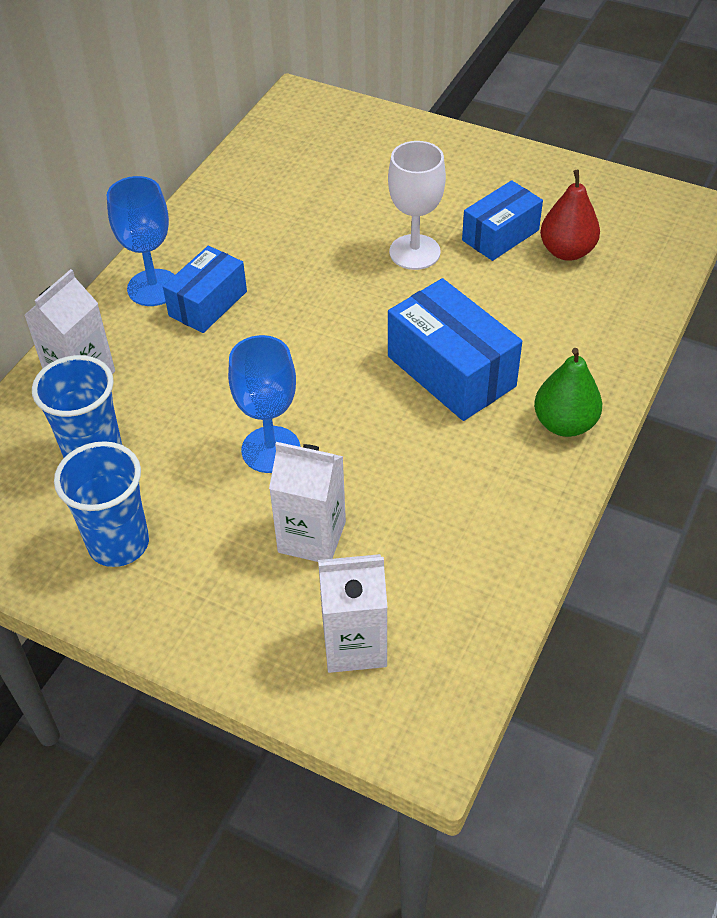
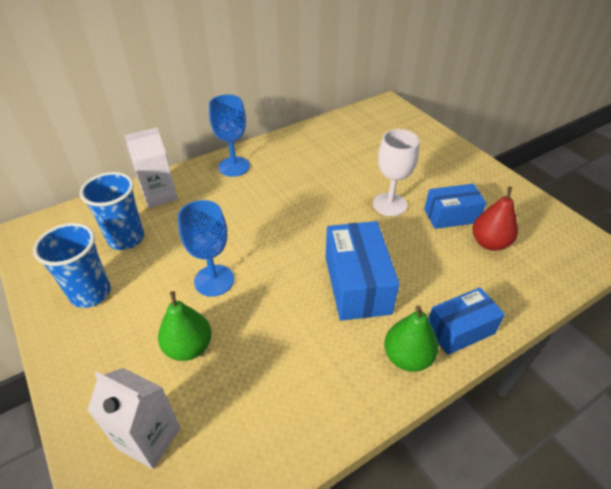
camera: 30 degrees right, 5 degrees down
(208, 304) = (253, 185): blue box -> blue box (460, 330)
(312, 537) = (189, 347): white carton -> green pear

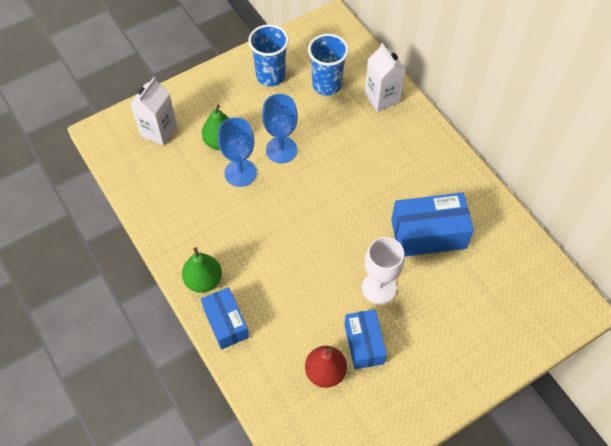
camera: 90 degrees right, 15 degrees up
(234, 166) = (430, 150): blue goblet -> blue goblet (240, 173)
(357, 284) = (275, 251): blue box -> blue box (428, 234)

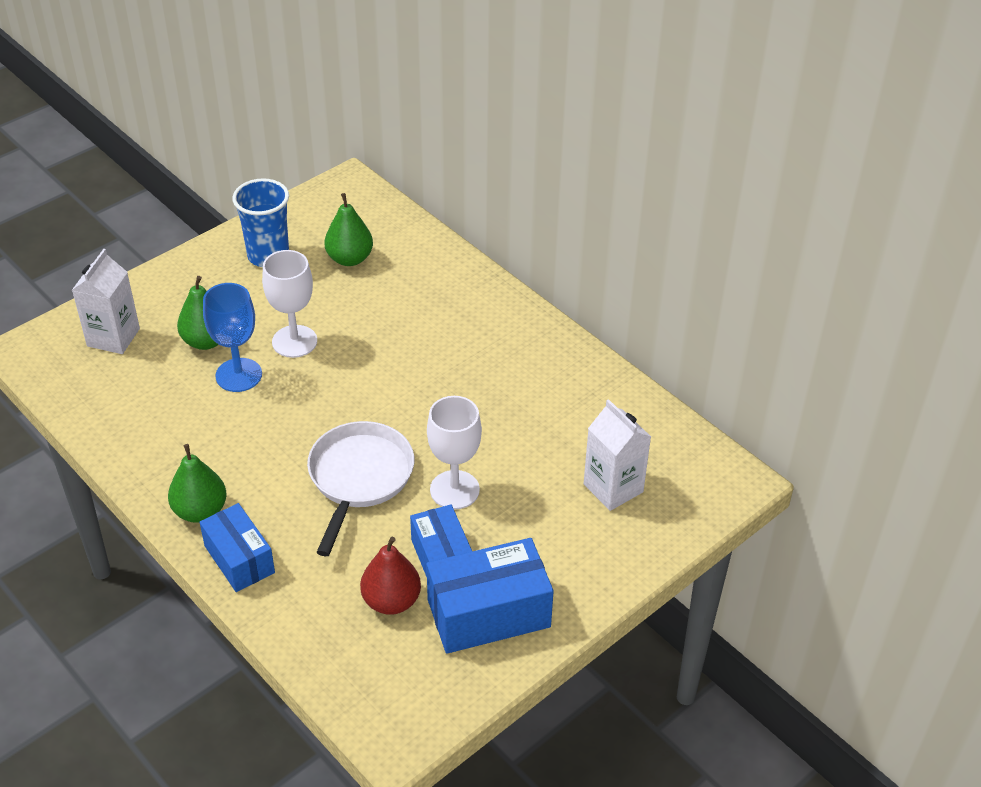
camera: 10 degrees left, 15 degrees down
(281, 150) = (294, 341): blue goblet -> white goblet
(314, 269) = (359, 478): none -> white pan
(326, 85) = (350, 259): blue cup -> green pear
(382, 97) = (429, 265): white carton -> white carton (613, 488)
(428, 234) = (515, 418): blue box -> blue box (488, 613)

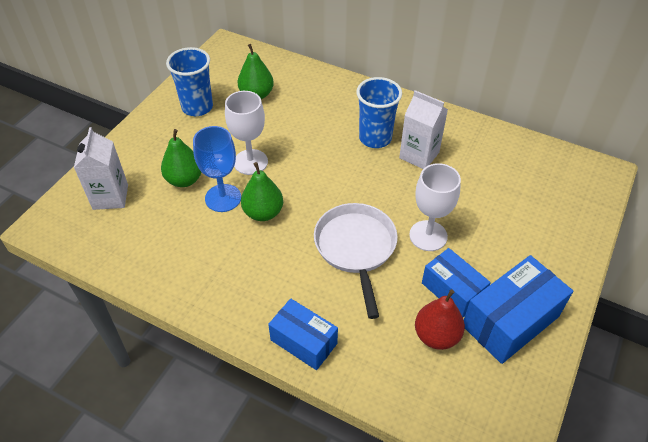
camera: 20 degrees left, 5 degrees up
(200, 511) = (251, 312): green pear -> green pear (263, 213)
(465, 354) = (375, 138): none -> blue cup
(613, 488) = (531, 201): white carton -> white carton (419, 155)

